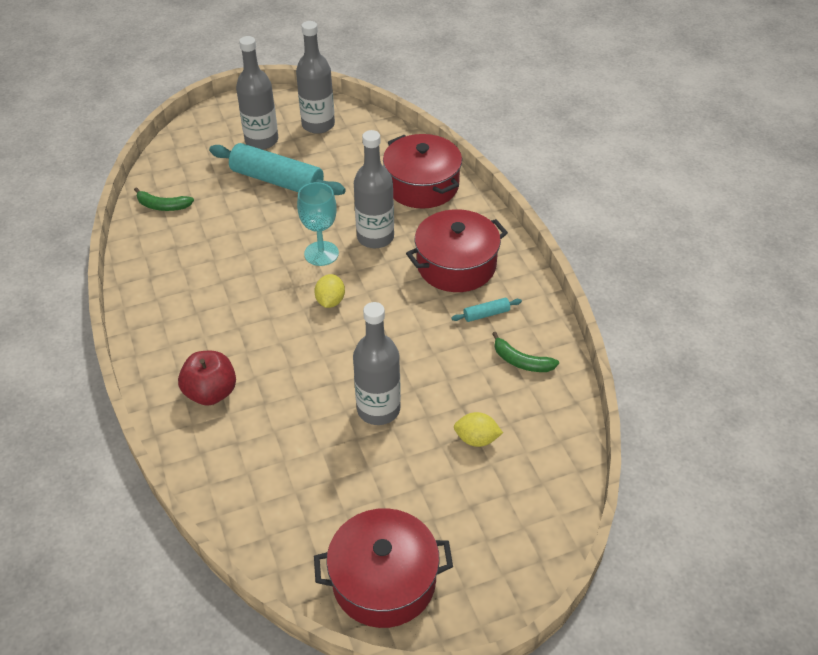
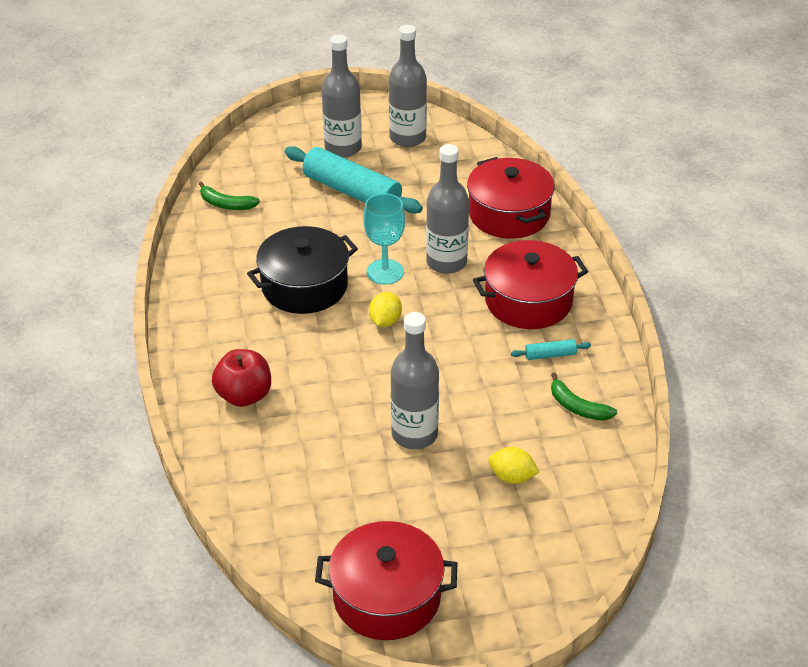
camera: 10 degrees right, 5 degrees down
(249, 276) = (304, 286): none -> black pot

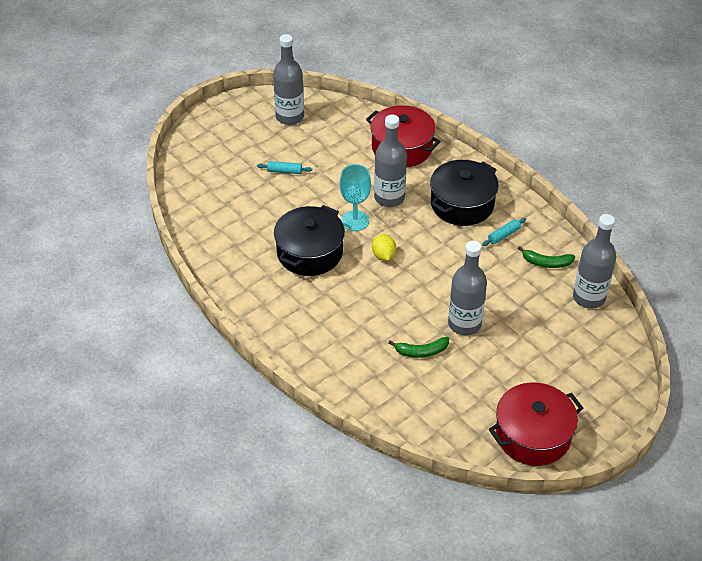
camera: 30 degrees left, 5 degrees up
(226, 204) = (204, 214): green banana -> green banana (422, 351)
(244, 395) = (334, 346): red apple -> none
(343, 148) = (251, 141): grey bottle -> grey bottle (589, 297)
(352, 192) = (284, 171): turquoise rolling pin -> turquoise rolling pin, size x0.43
(512, 477) = (544, 325): yellow lemon -> none
(528, 301) = (462, 204): red pot -> black pot

